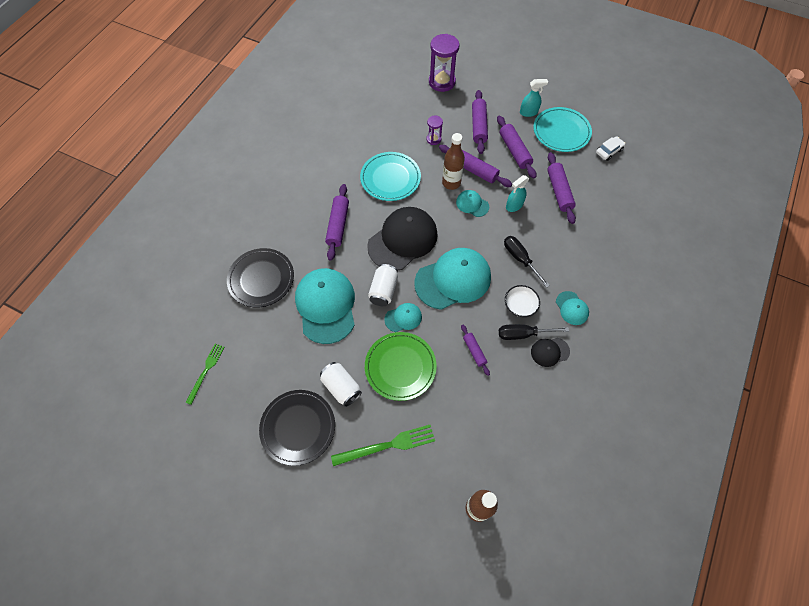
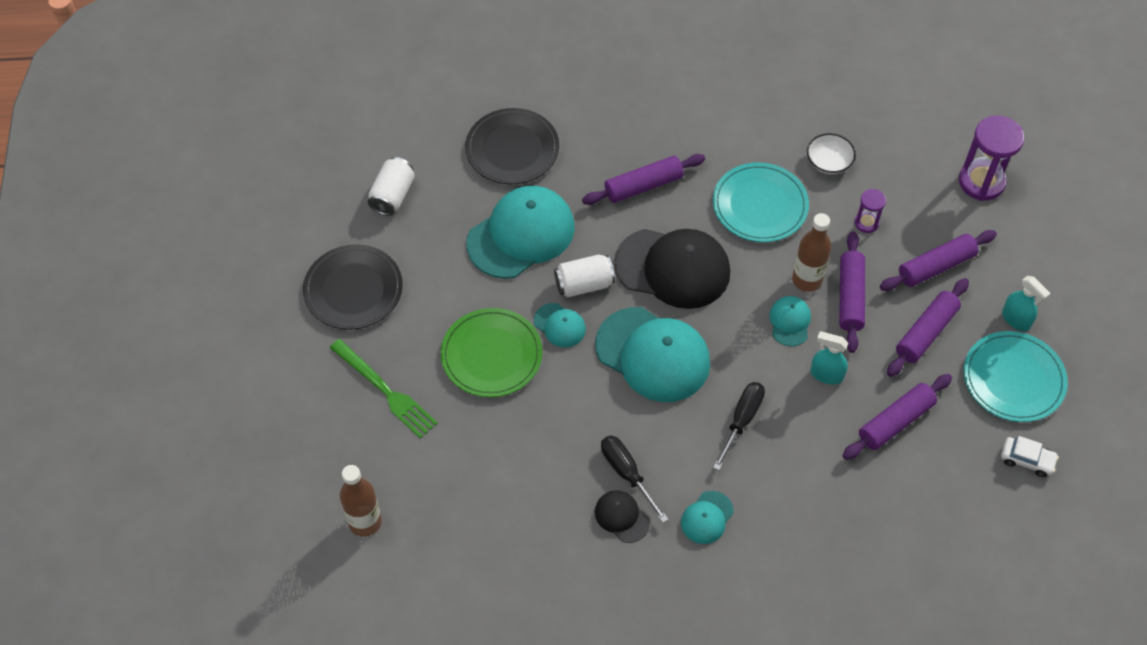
camera: 60 degrees right, 5 degrees down
(206, 371) = (364, 164): green fork -> none
(341, 387) = (427, 307): white can -> white can (392, 195)
(474, 351) = (565, 427): purple rolling pin -> none
(520, 305) = (668, 451): white bowl -> white bowl (829, 161)

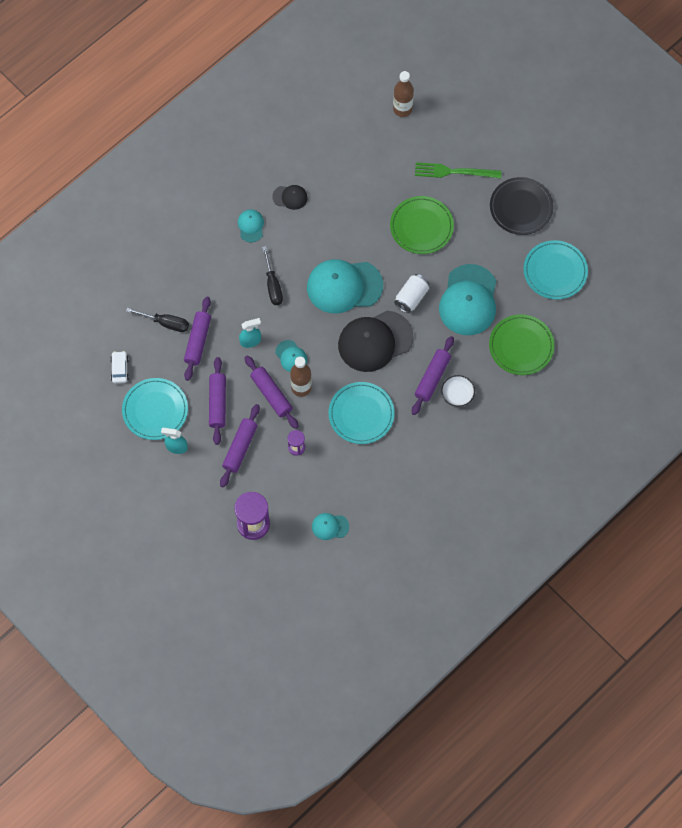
camera: 140 degrees right, 10 degrees up
(392, 195) = (555, 271): white can -> turquoise plate
(512, 149) = (521, 346): black plate -> green plate
(559, 325) = (403, 267): turquoise cap -> turquoise cap (330, 526)
(626, 473) = (305, 219): black screwdriver -> black screwdriver (166, 323)
(829, 161) = (346, 472): white bowl -> white bowl (457, 394)
(1027, 460) = (120, 369): white car -> white car turned 105 degrees clockwise

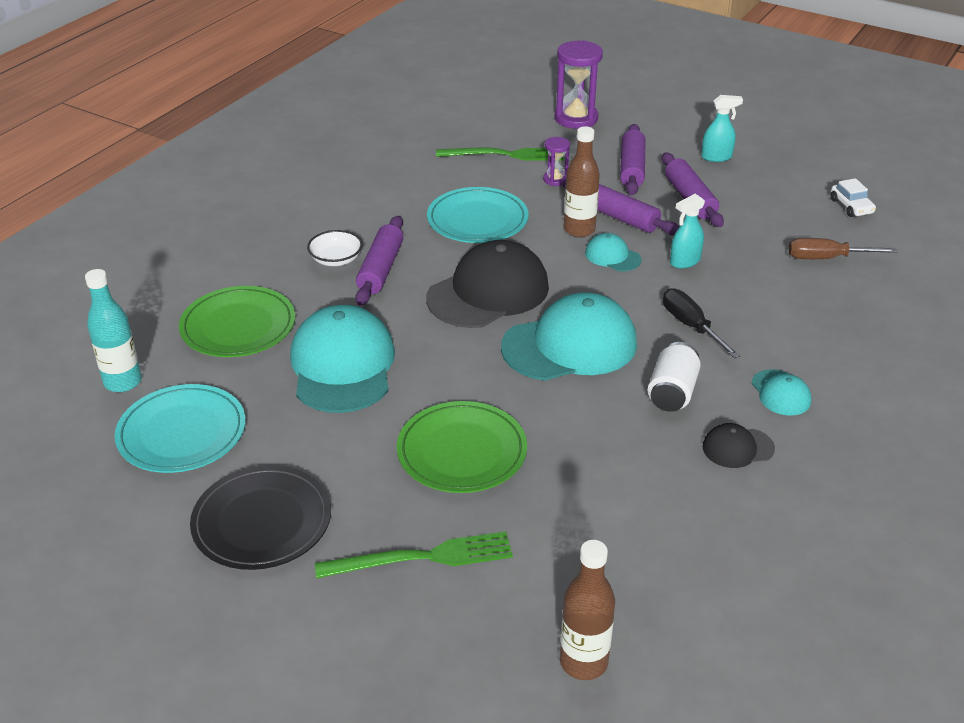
camera: 165 degrees right, 30 degrees down
(155, 410) = (770, 181): turquoise plate -> none
(166, 323) = (826, 258): black screwdriver -> brown screwdriver
(198, 341) = (763, 249): purple rolling pin -> none
(320, 487) = (505, 155): none -> green fork
(330, 526) = (477, 130): turquoise cap -> none
(411, 297) = (446, 351): white can -> white can (672, 392)
(584, 315) = (123, 382): none -> turquoise bottle

